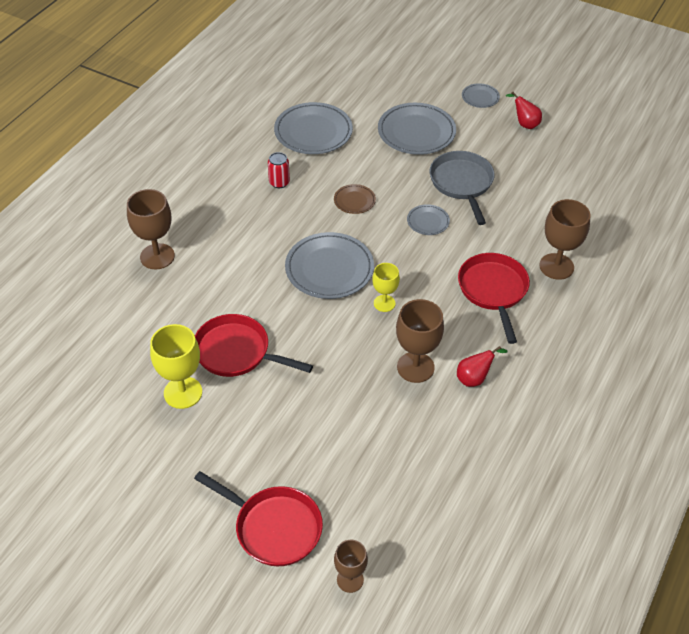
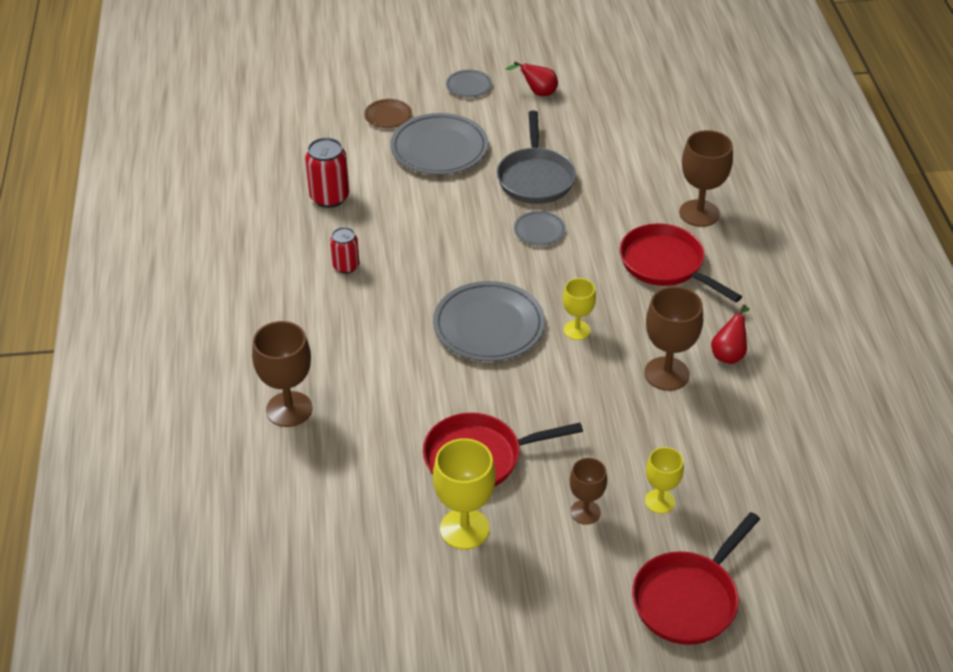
camera: 35 degrees left, 5 degrees down
(274, 527) = (688, 599): red pan -> red pan turned 135 degrees clockwise
(313, 132) = (329, 197): grey plate -> red can
(322, 451) = (659, 501): none -> yellow goblet
(350, 580) = (803, 600): brown goblet -> brown goblet (585, 512)
(354, 201) = (445, 246): brown plate -> brown plate (388, 116)
(462, 183) = (535, 178): grey pan -> grey pan turned 135 degrees counterclockwise

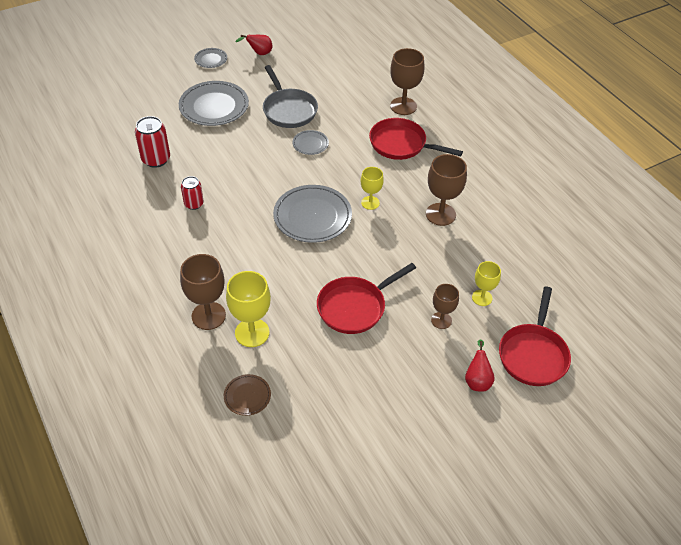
camera: 25 degrees left, 5 degrees up
(388, 116) = (166, 93): brown plate -> brown plate (247, 396)
(464, 529) = (372, 358): yellow goblet -> yellow goblet (252, 333)
(729, 354) = (470, 190): red pear -> red pear (477, 380)

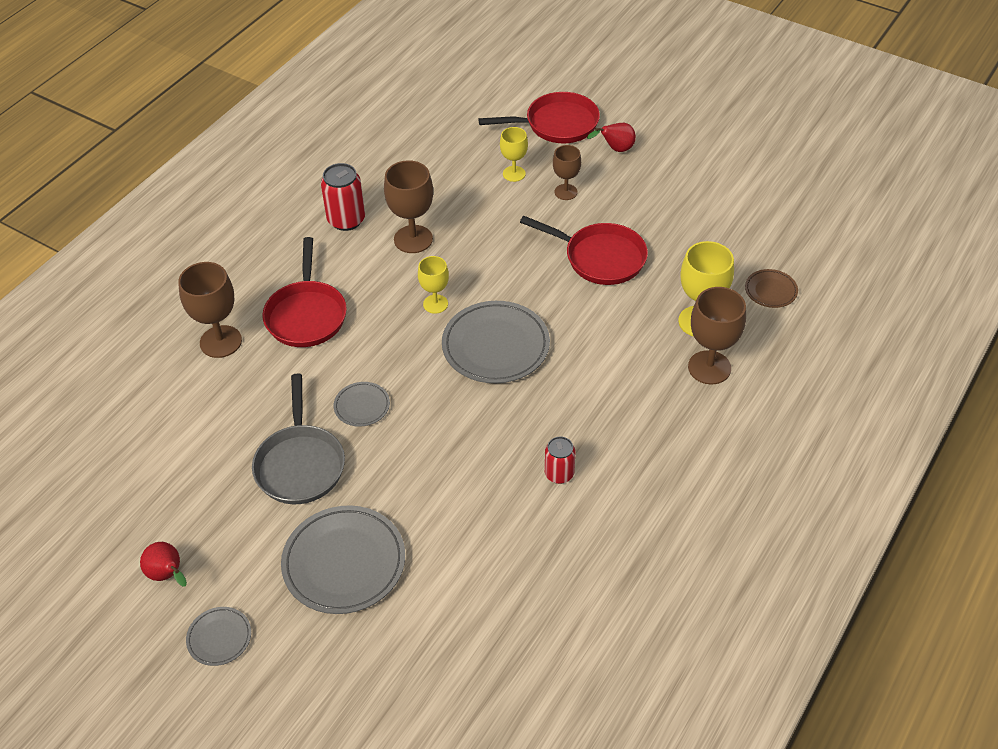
camera: 115 degrees left, 0 degrees up
(156, 159) = (507, 568): red can -> red can (346, 220)
(288, 110) = (300, 464): grey pan -> grey pan turned 135 degrees clockwise

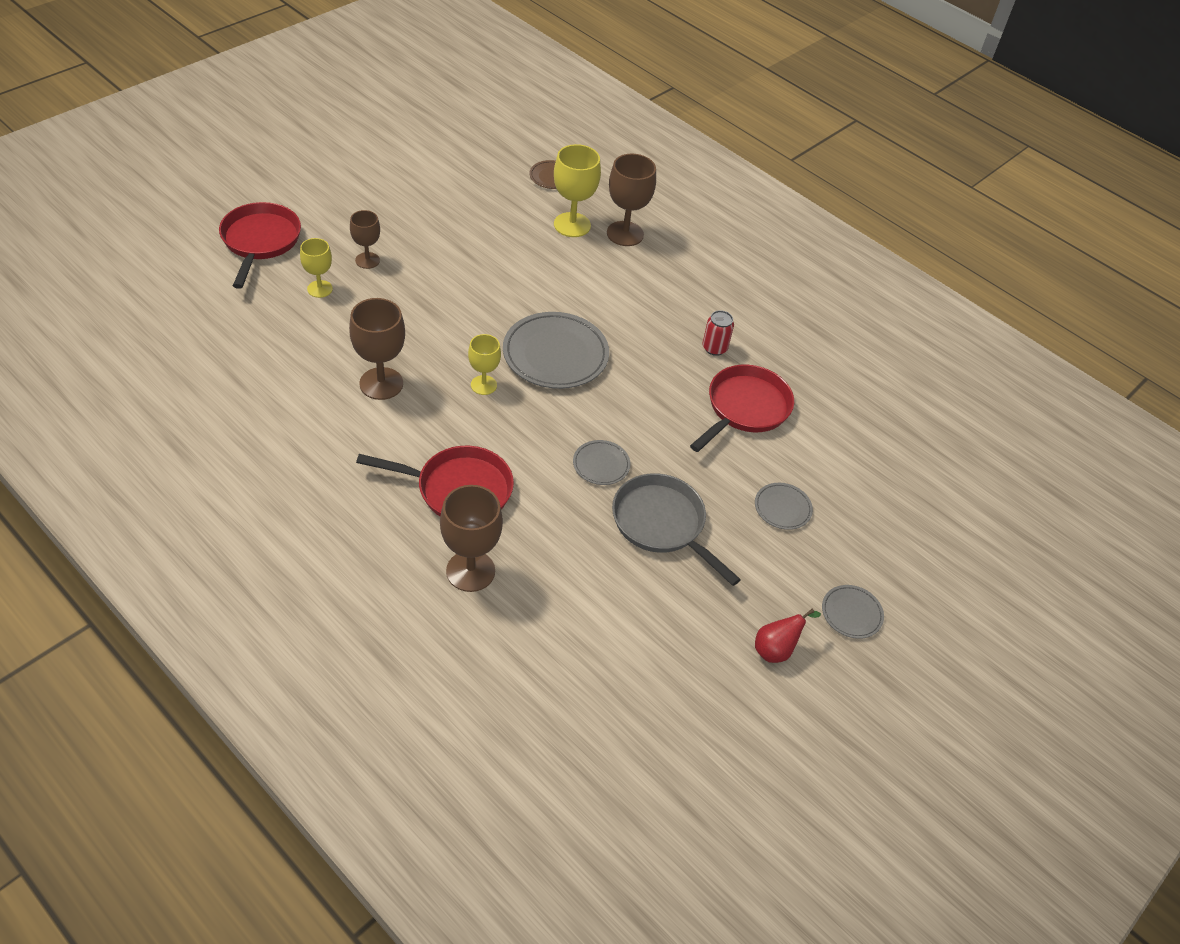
camera: 85 degrees left, 0 degrees up
(300, 464) = (662, 524): grey pan -> grey pan turned 135 degrees counterclockwise
(344, 562) = (782, 508): grey plate -> grey plate, size x0.50
(346, 220) = (323, 432): red can -> none
(600, 258) = (469, 261): red pan -> red pan (745, 408)
(616, 149) = (323, 213): red pear -> none

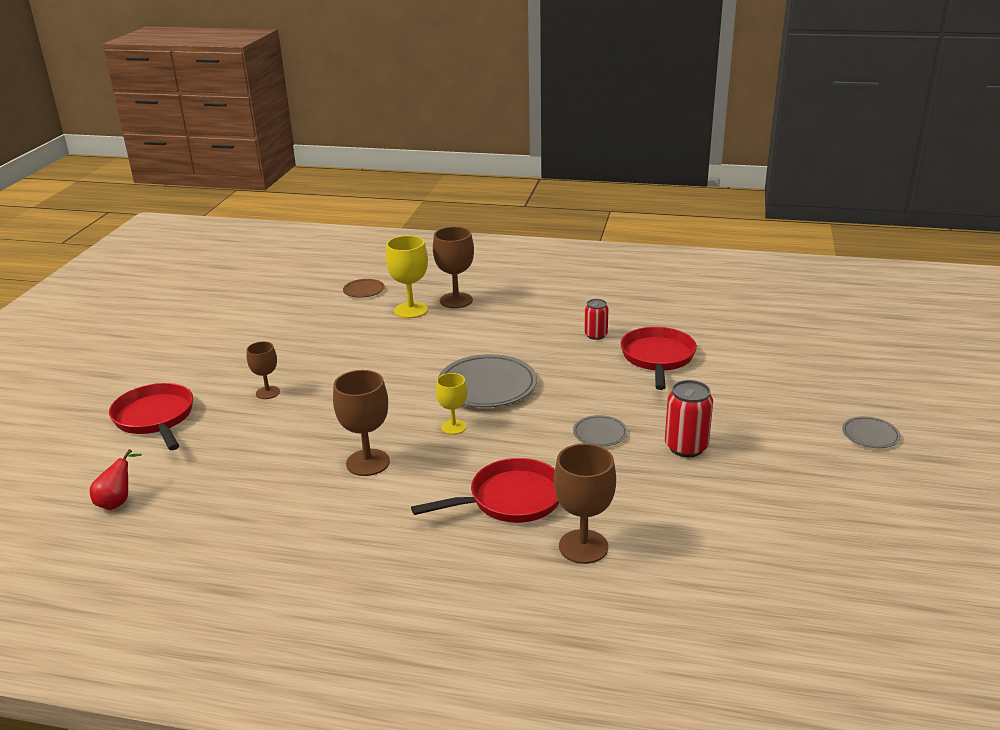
camera: 25 degrees left, 20 degrees down
(320, 289) = (245, 426): yellow goblet -> none
(662, 524) = (686, 447): grey pan -> red can
(776, 649) = (853, 480): red pear -> red pear (117, 502)
(782, 508) = (752, 400): grey plate -> none

